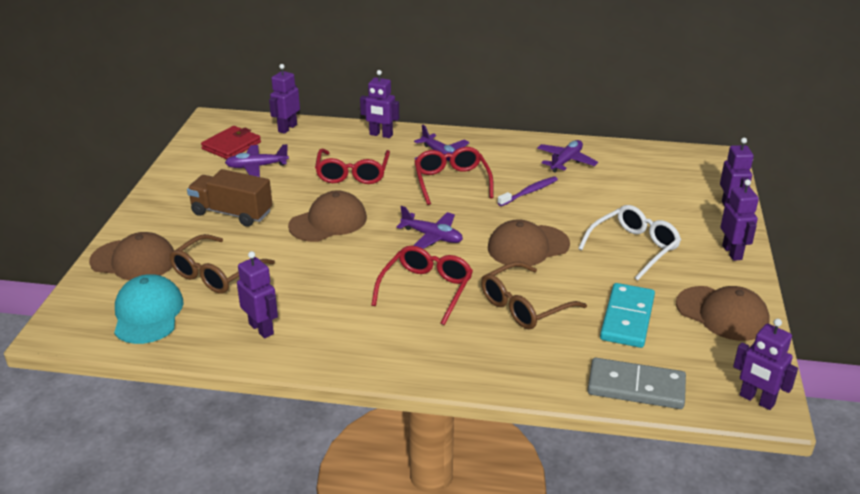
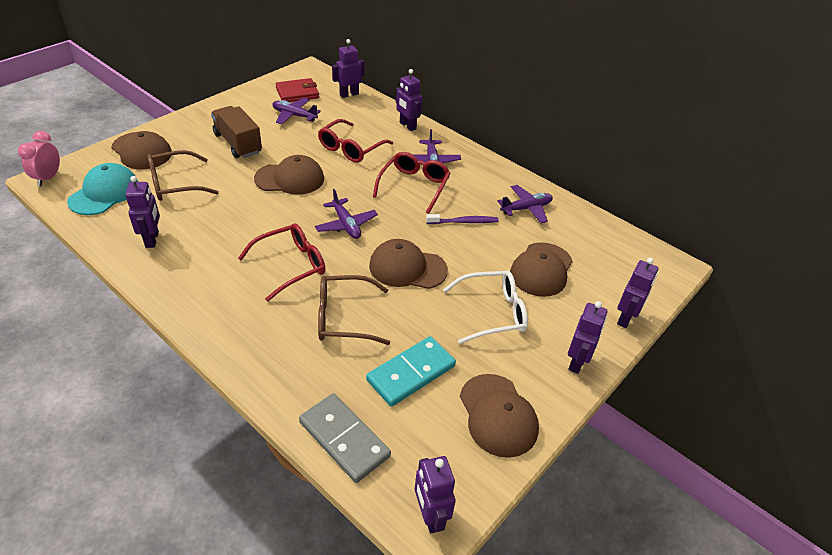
camera: 30 degrees right, 10 degrees up
(59, 328) = (48, 178): none -> pink clock
(632, 201) = (541, 269): none -> brown cap

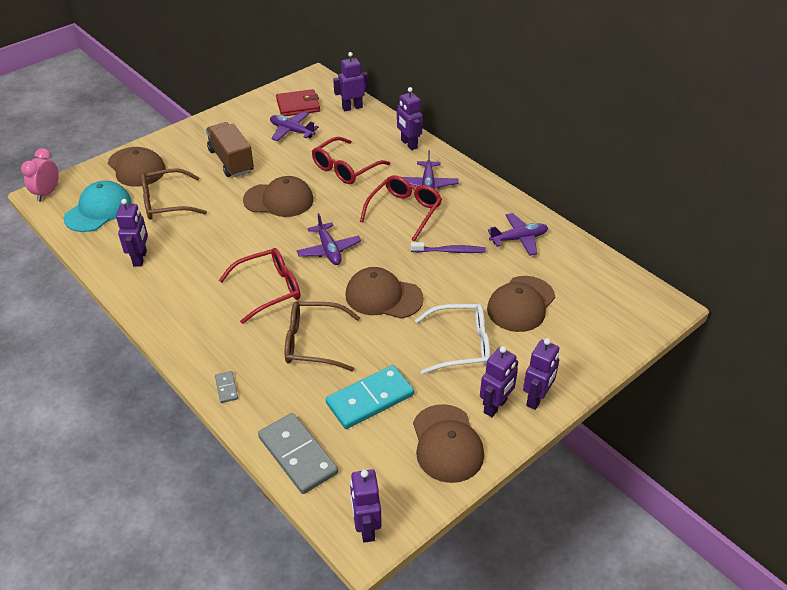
camera: 10 degrees right, 0 degrees up
(258, 370) = (226, 388): none -> grey domino
(625, 318) = (598, 358): purple robot -> purple robot (495, 406)

